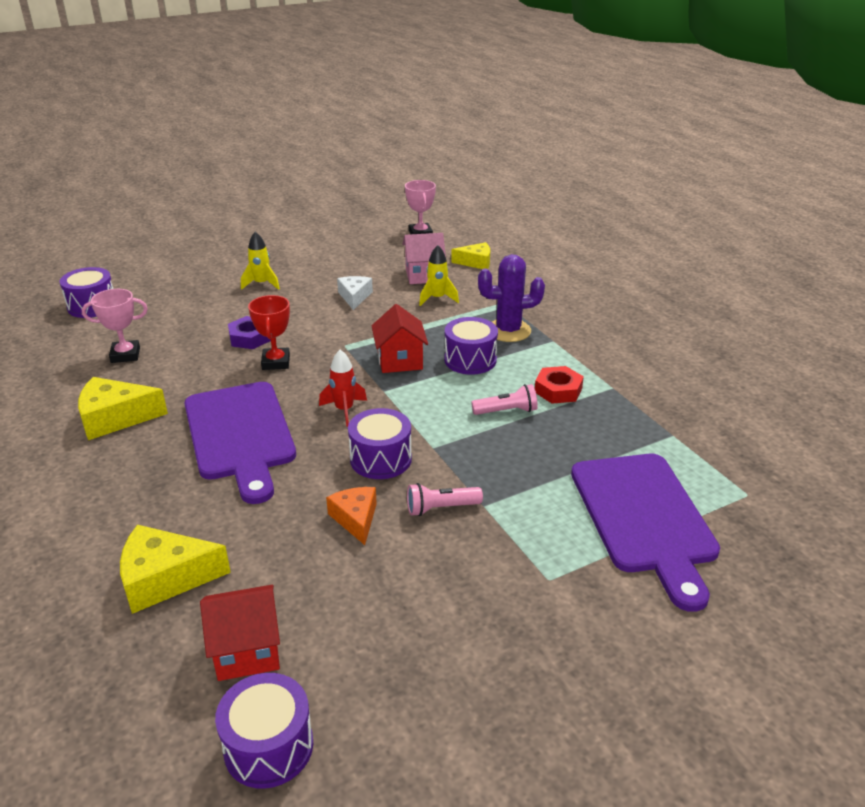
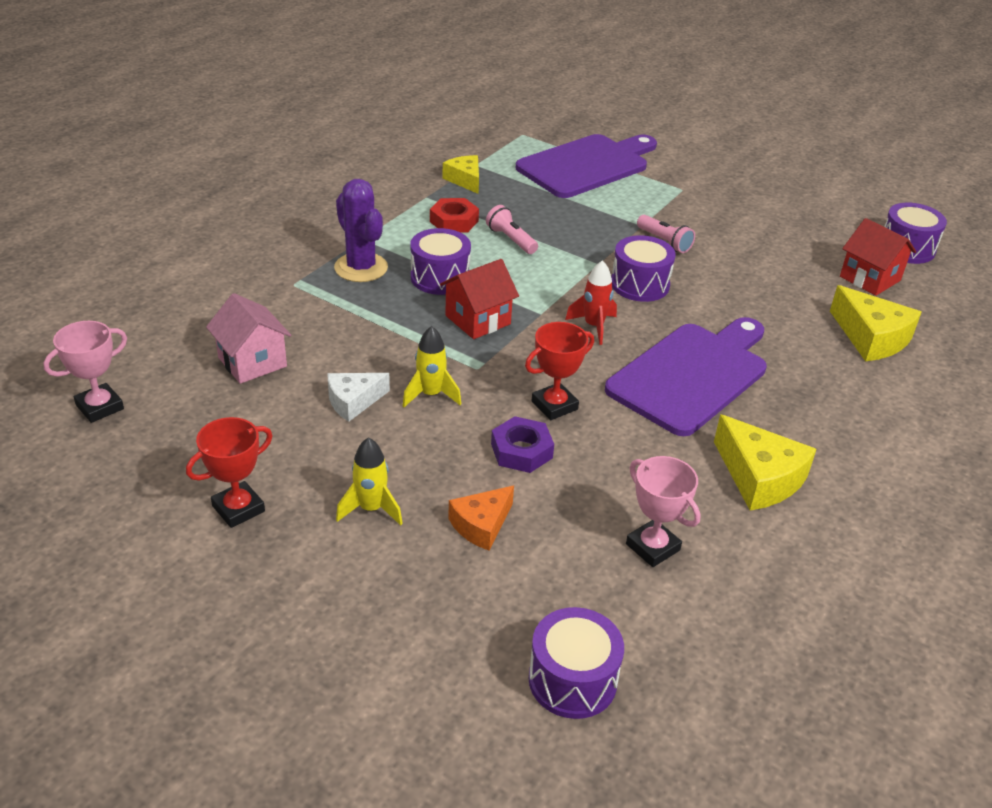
camera: 120 degrees left, 5 degrees up
(303, 254) = (238, 509): none -> red trophy
(355, 519) = (717, 275): orange cheese -> orange cheese (481, 525)
(437, 298) = (314, 333): yellow rocket -> yellow rocket (431, 395)
(476, 262) = (187, 329): yellow cheese -> yellow cheese (465, 180)

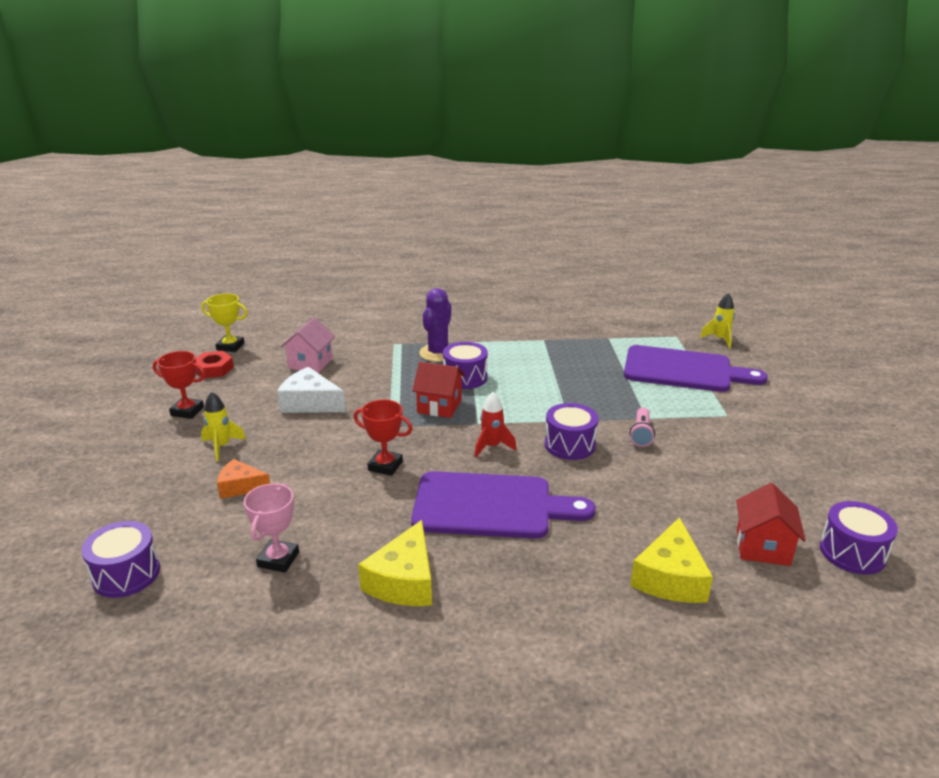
camera: 55 degrees right, 10 degrees down
(100, 407) = (230, 346): pink trophy -> yellow trophy
(353, 401) = (310, 403): white cheese -> white cheese, size x1.54
(431, 395) = (344, 422): yellow rocket -> yellow rocket (719, 339)
(454, 221) = (532, 357): red nut -> red nut (213, 369)
(465, 180) = (584, 342): yellow cheese -> none
(511, 240) = (544, 382): pink flashlight -> none
(521, 451) = (325, 472): purple nut -> none

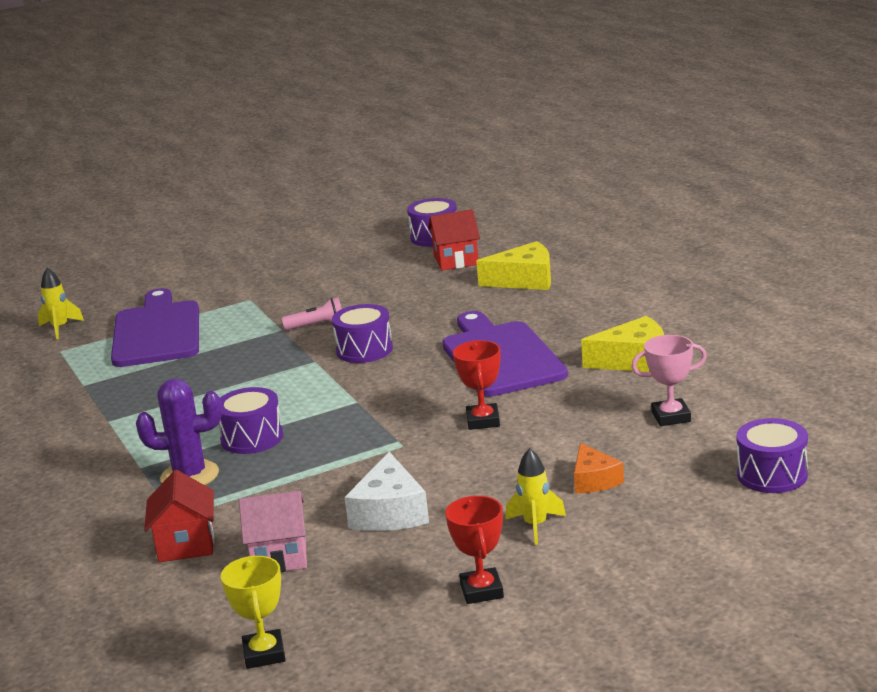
camera: 110 degrees left, 5 degrees down
(213, 369) = (350, 631): red nut -> none
(439, 406) = (335, 432): red house -> red house (186, 545)
(492, 447) = (399, 382): red rocket -> none

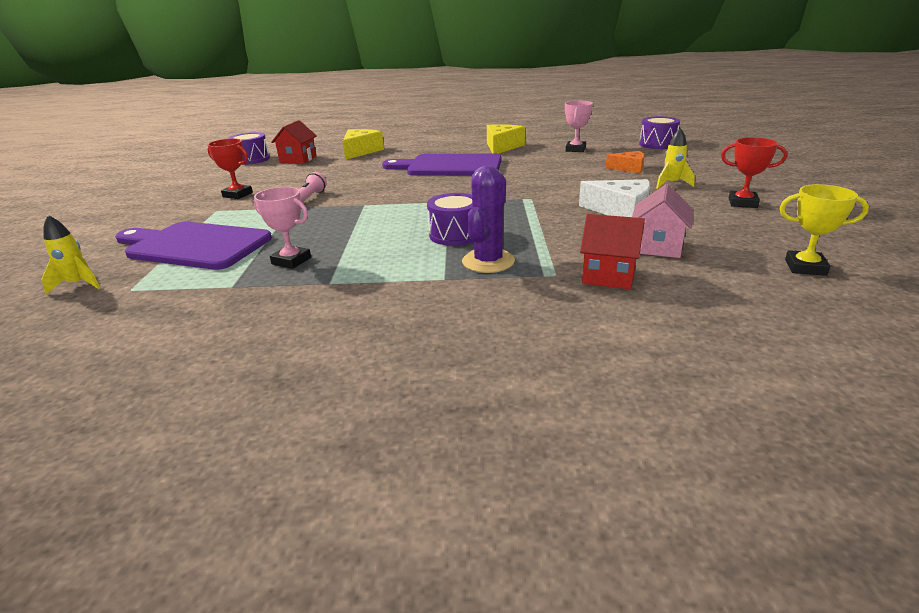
camera: 65 degrees left, 5 degrees up
(145, 387) = (291, 261): none -> pink trophy
(364, 350) = (375, 191): purple drum -> none
(483, 421) = (526, 178): red trophy -> red trophy (238, 195)

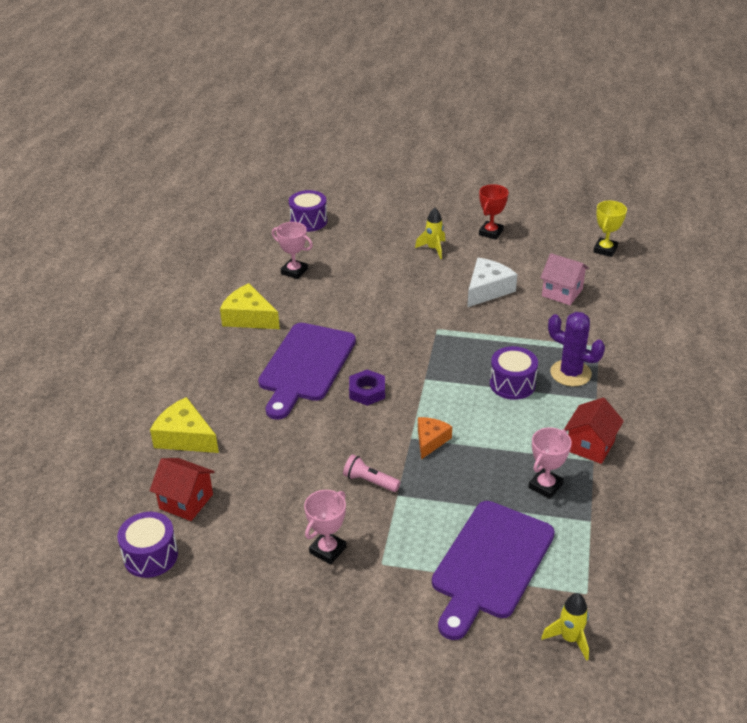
camera: 80 degrees left, 10 degrees up
(238, 195) = (327, 550): red trophy -> pink trophy
(423, 185) = (367, 391): none -> purple nut
(609, 275) = (603, 324): red house -> red house (590, 446)
(629, 168) = (378, 257): orange cheese -> orange cheese (430, 441)

